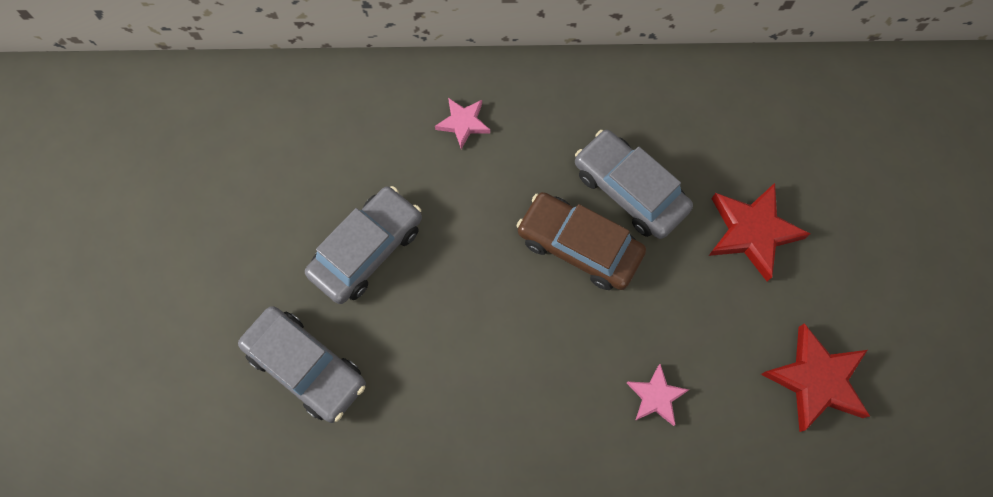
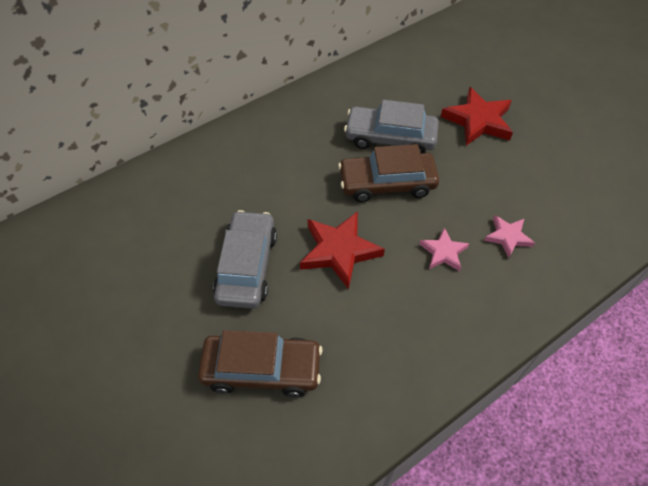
camera: 35 degrees left, 15 degrees down
(306, 367) = (262, 369): grey car -> brown car
(463, 123) = (254, 157): pink star -> pink star (443, 252)
(816, 380) = (583, 173): red star -> red star (339, 251)

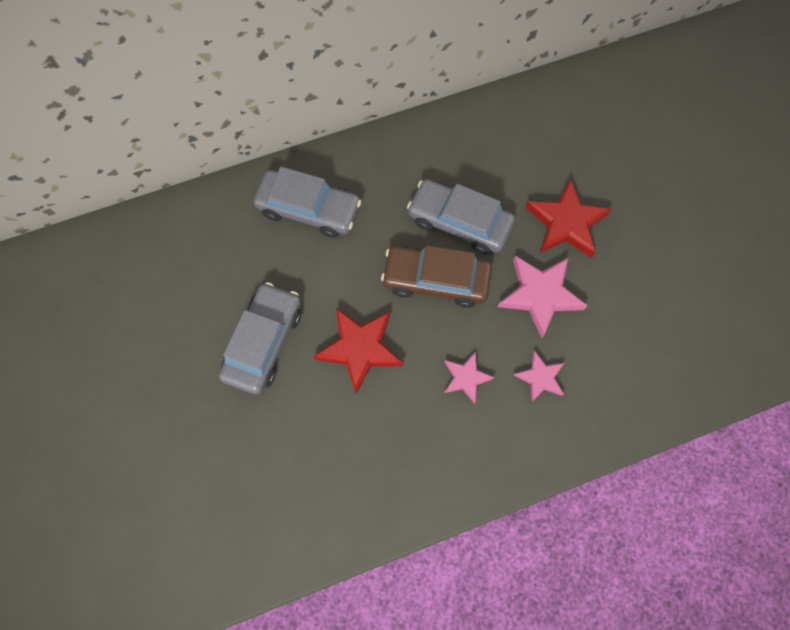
camera: 15 degrees right, 15 degrees up
(256, 154) = (309, 209): none -> grey car
(262, 369) = (248, 456): brown car -> none
(480, 175) = (540, 295): none -> pink star

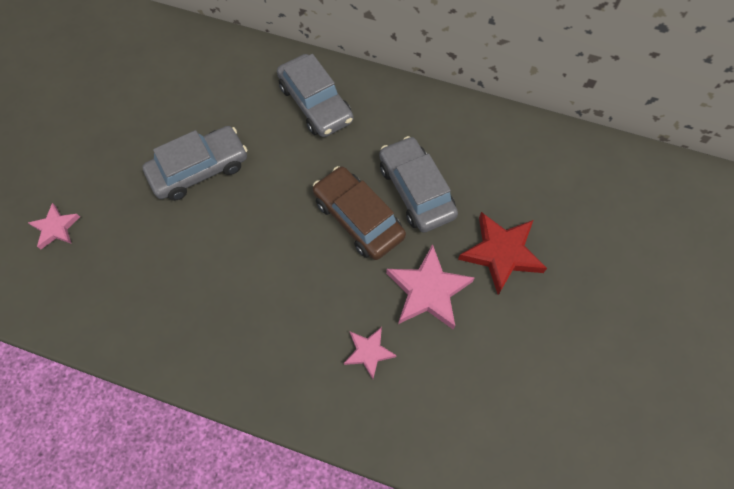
camera: 40 degrees right, 5 degrees down
(360, 349) = (258, 224): red star -> none
(466, 378) = (312, 306): pink star -> pink star (56, 228)

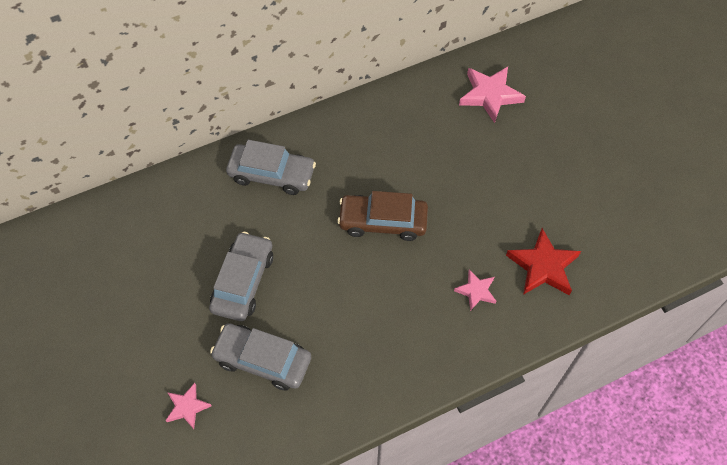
camera: 45 degrees left, 5 degrees down
(416, 191) = (398, 175): grey car -> grey car (262, 360)
(428, 291) = (470, 227): pink star -> pink star (490, 95)
(501, 253) = (486, 169): red star -> red star (543, 266)

